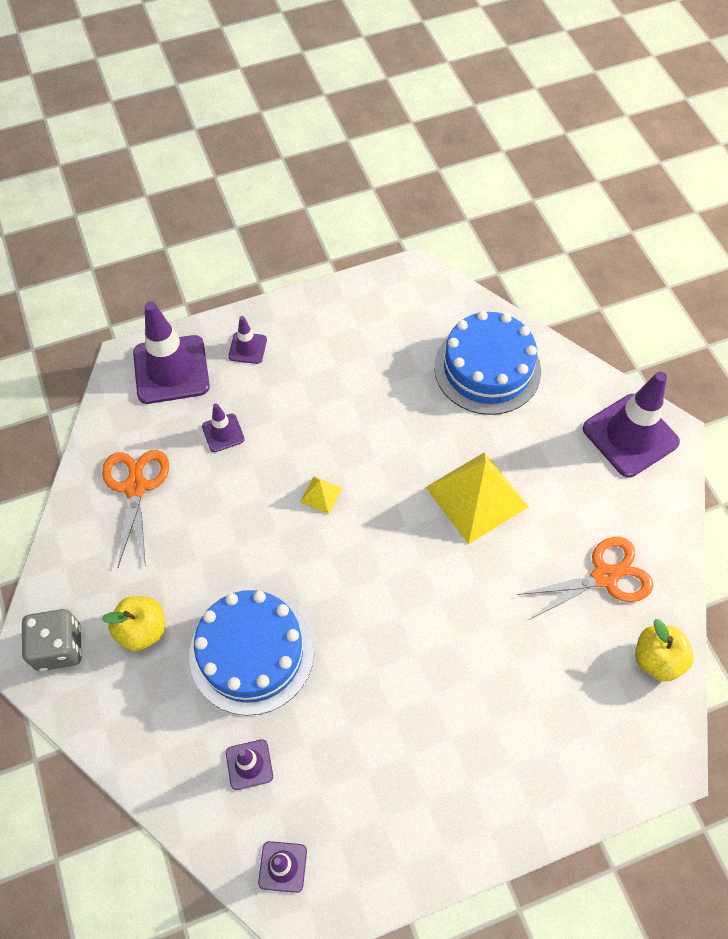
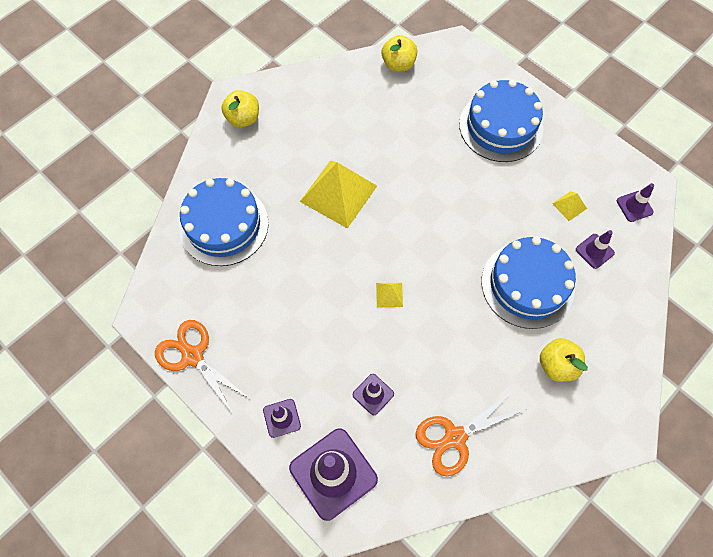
camera: 115 degrees left, 5 degrees up
(59, 647) = (604, 417): grey dice -> none
(328, 771) = (569, 206): none -> yellow pyramid
(494, 749) = (501, 126): none -> blue cake
(604, 576) = (359, 104): orange scissors -> orange scissors (192, 356)
(630, 435) = (243, 118): purple traffic cone -> yellow apple

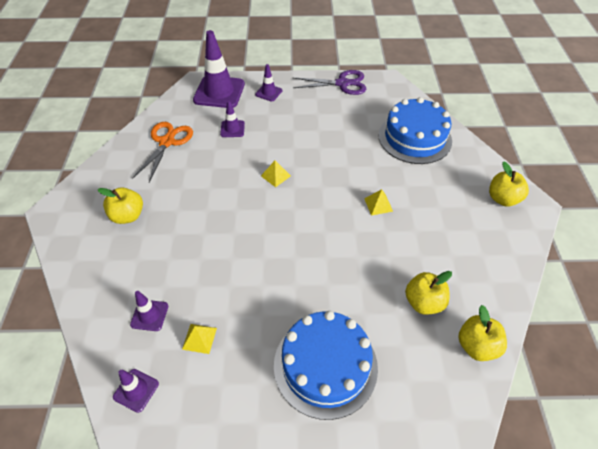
camera: 135 degrees right, 15 degrees down
(192, 356) = (342, 83): orange scissors -> purple scissors
(338, 193) = (378, 204): yellow pyramid -> yellow pyramid, size x0.43
(397, 108) = (423, 302): none -> yellow apple
(527, 284) = (187, 249): blue cake -> none

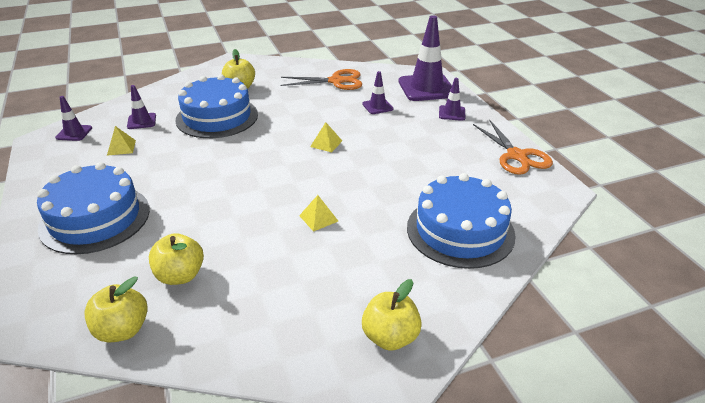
camera: 70 degrees right, 15 degrees down
(182, 245) = (217, 117): none -> blue cake
(342, 83) = (516, 156): purple scissors -> orange scissors

